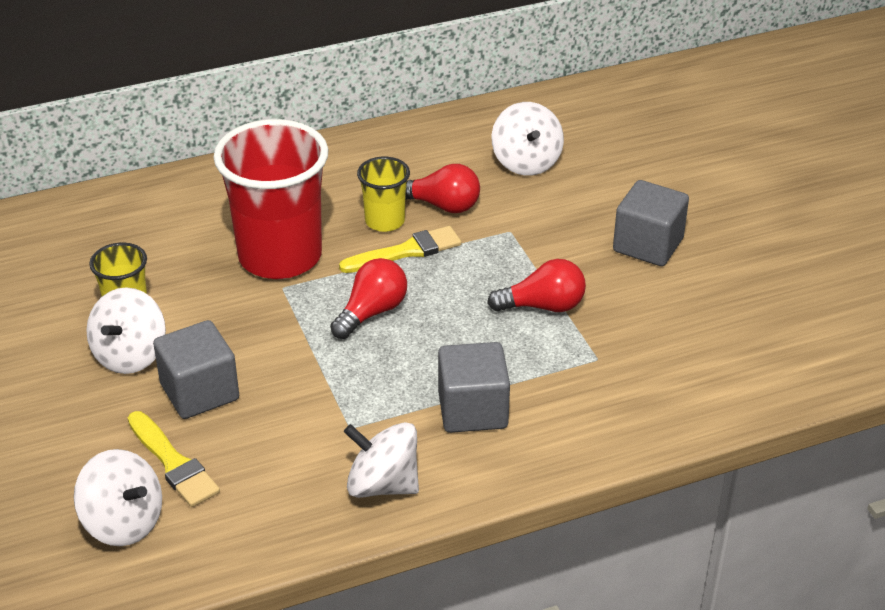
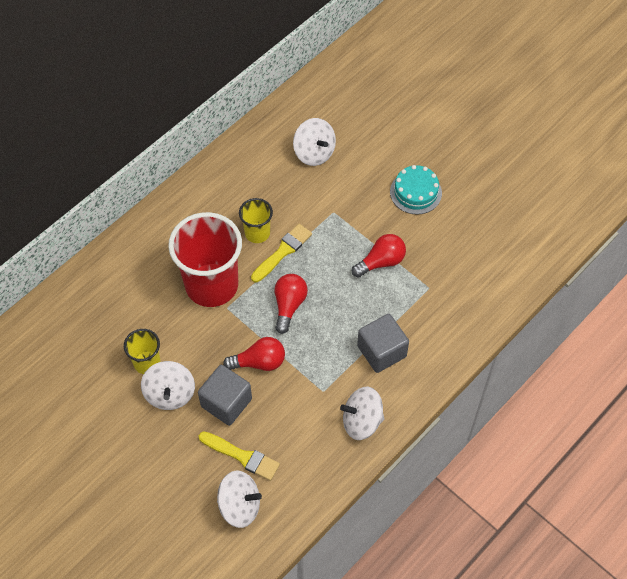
camera: 25 degrees left, 20 degrees up
(442, 205) = (284, 207): red light bulb -> red light bulb (259, 362)
(648, 245) = (415, 192): grey cube -> turquoise cake

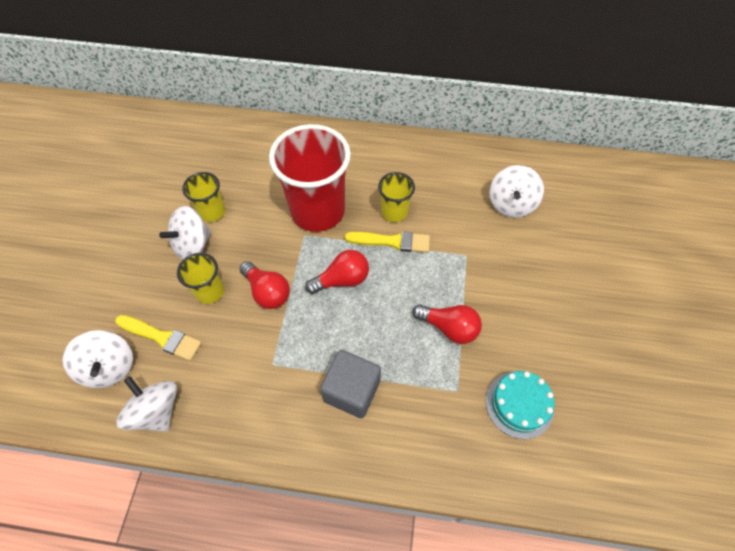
camera: 55 degrees right, 0 degrees up
(226, 402) = (210, 291): grey cube -> yellow cup
(242, 456) = (162, 337): yellow brush -> yellow brush turned 60 degrees counterclockwise
(362, 421) = (261, 421): white spinning top -> white spinning top (156, 411)
(415, 192) = (550, 310): turquoise cake -> turquoise cake (519, 404)

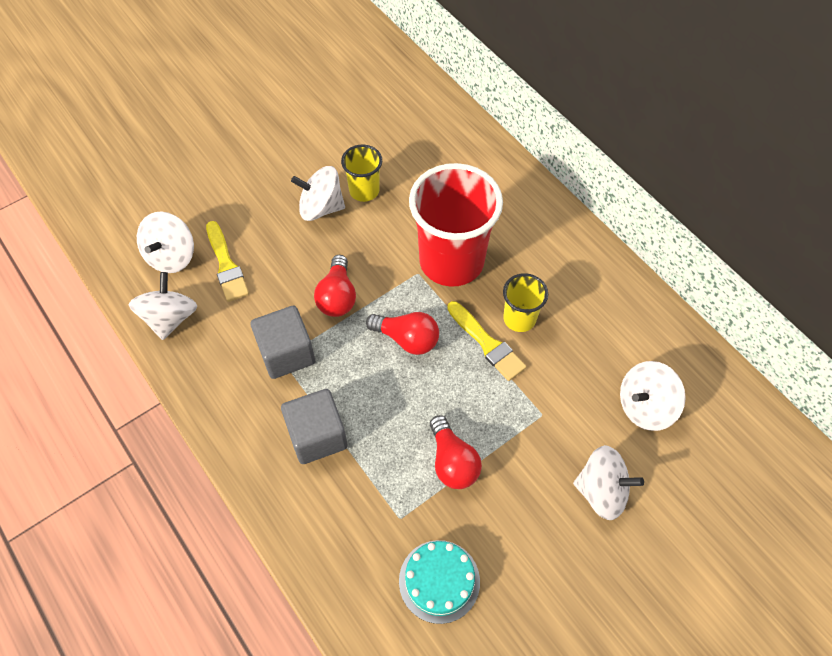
camera: 45 degrees right, 0 degrees up
(210, 291) = (295, 258): yellow cup -> none
(272, 357) = (286, 353): none -> grey cube
(541, 268) = (601, 491): none -> white spinning top

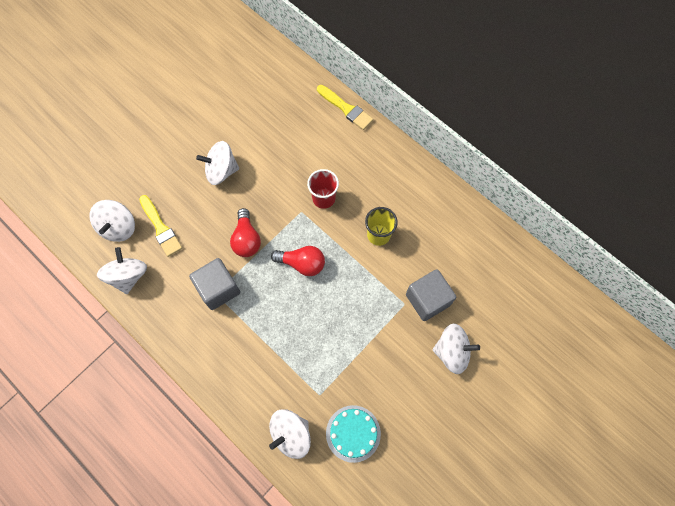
camera: 10 degrees left, 10 degrees up
(317, 436) = (252, 346): grey cube -> grey cube (427, 299)
(364, 190) = (250, 152): yellow cup -> none
(451, 261) = (323, 198): red cup -> red cup, size x0.49
(452, 462) = (348, 348): red light bulb -> none
(487, 343) = (359, 257): yellow brush -> yellow brush (346, 109)
(645, 406) = (473, 286): white spinning top -> white spinning top (291, 434)

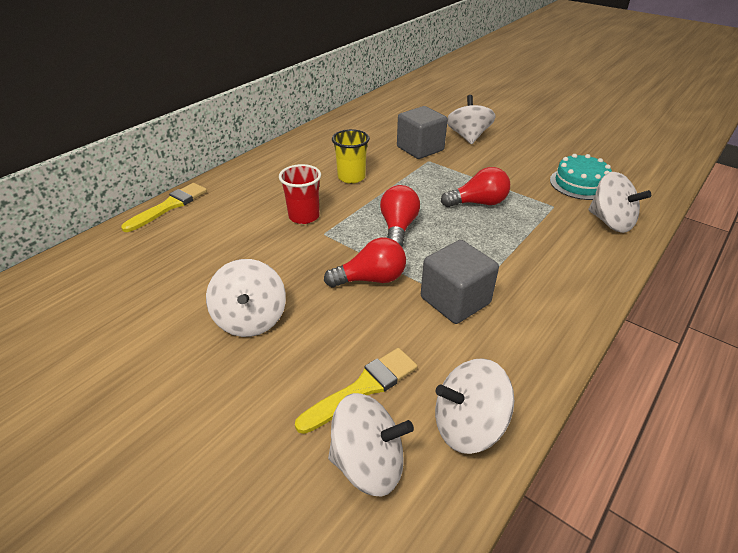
camera: 95 degrees left, 30 degrees down
(330, 331) = (478, 203): none -> red light bulb

